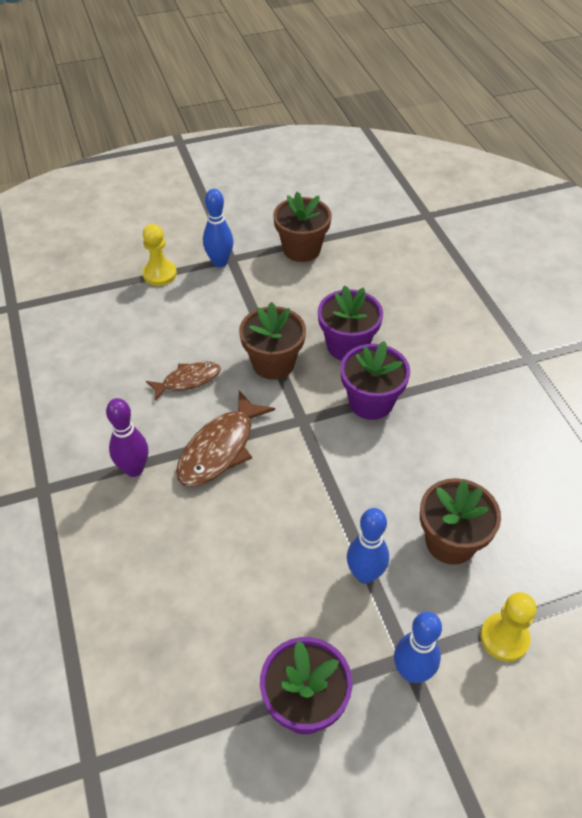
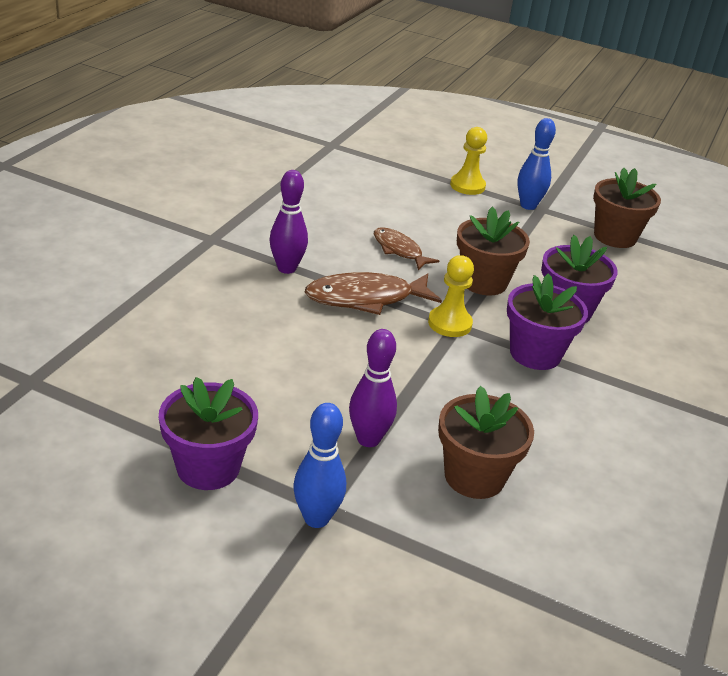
camera: 40 degrees right, 15 degrees down
(188, 380) = (399, 250): brown fish -> brown fish turned 150 degrees counterclockwise
(365, 574) = (368, 439): blue bowling pin -> purple bowling pin
(504, 638) = (428, 565): yellow pawn -> yellow pawn (449, 323)

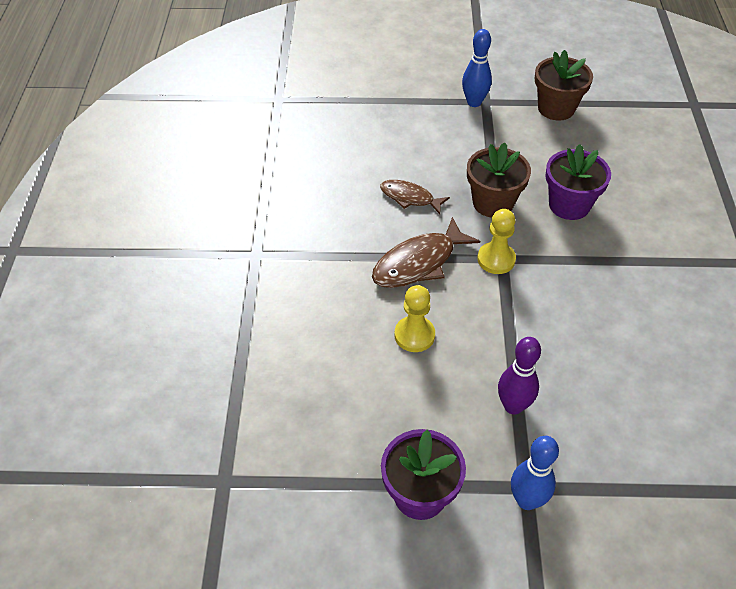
camera: 20 degrees left, 15 degrees up
(287, 268) = (337, 259): purple bowling pin -> none
(467, 186) = (415, 100): yellow pawn -> yellow pawn (414, 335)
(474, 476) = (605, 403): brown flower pot -> none
(535, 353) = (573, 260): purple flower pot -> none

